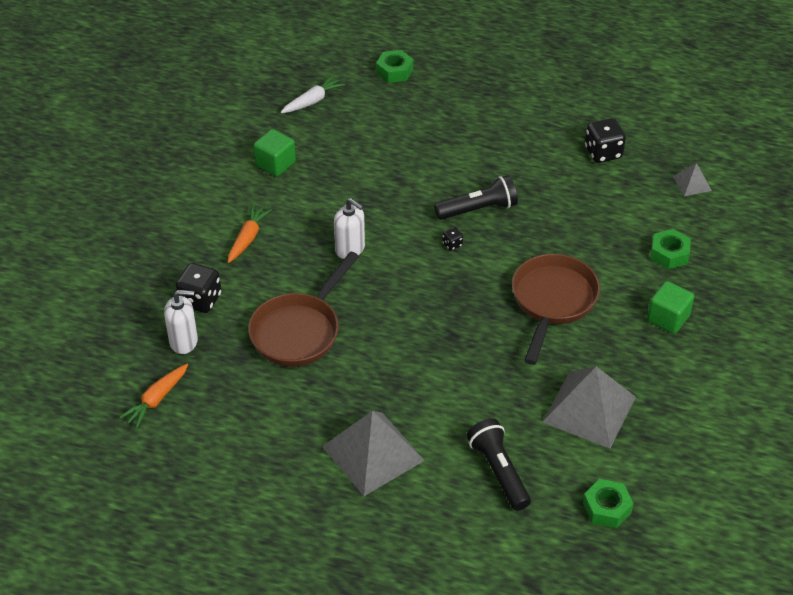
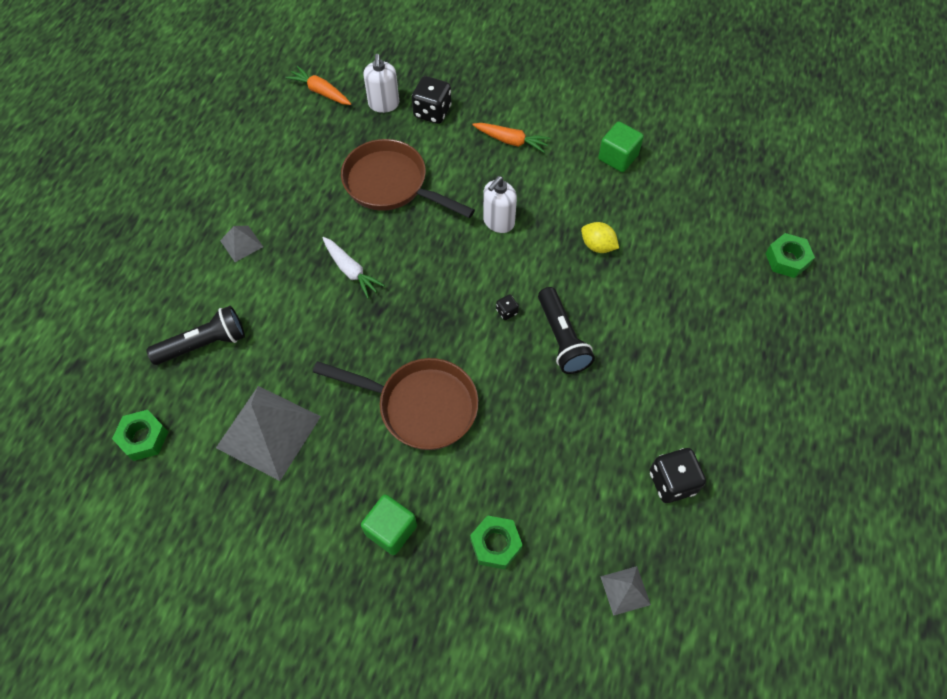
camera: 90 degrees right, 15 degrees up
(312, 101) = (720, 184): white carrot -> white carrot (351, 271)
(373, 453) = (241, 243): grey pyramid -> grey pyramid, size x0.47
(379, 182) = (597, 246): none -> yellow lemon

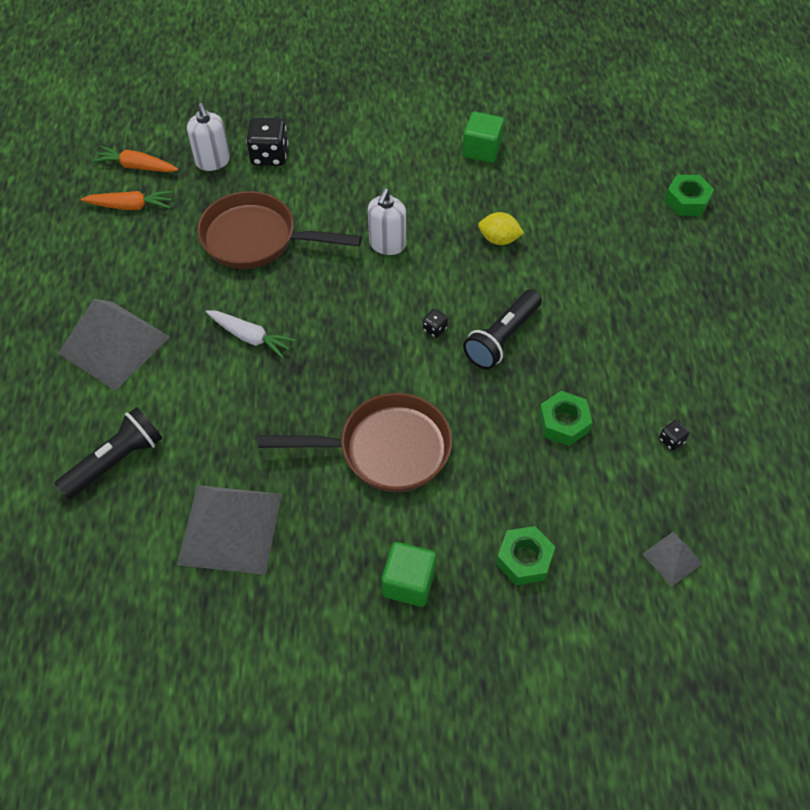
camera: 20 degrees left, 5 degrees down
(143, 438) = (87, 582): green nut -> green nut (563, 423)
(241, 243) = (114, 345): grey pyramid -> grey pyramid, size x2.11
(511, 141) = (366, 163): orange carrot -> orange carrot (130, 206)
(562, 338) = (502, 338): black flashlight -> black flashlight turned 75 degrees clockwise
(672, 482) = (671, 440): black dice -> black dice, size x0.48

